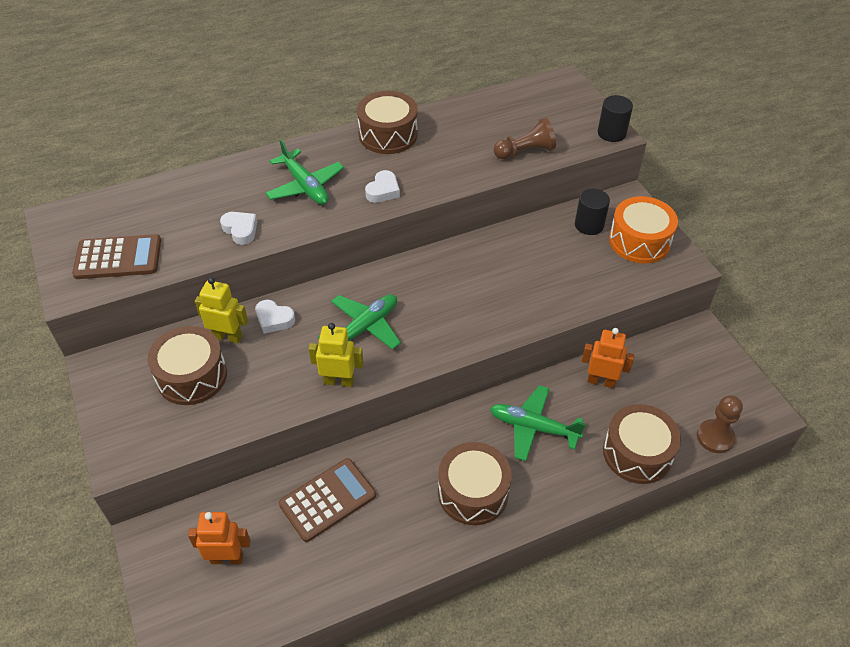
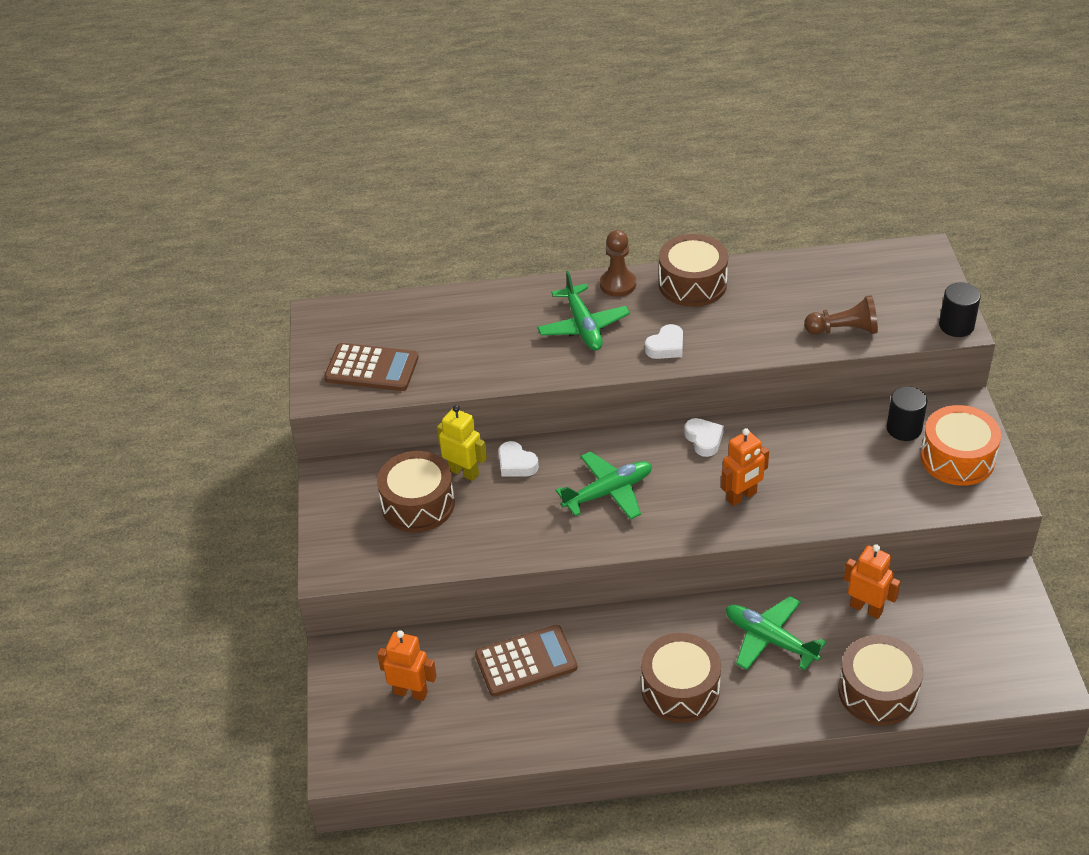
camera: 20 degrees right, 5 degrees down
(240, 230) = (502, 362): white heart -> white heart (704, 440)
(339, 381) = (565, 540): yellow robot -> none
(480, 308) = (742, 496): none -> orange robot
(715, 437) = (976, 696): brown pawn -> brown pawn (618, 284)

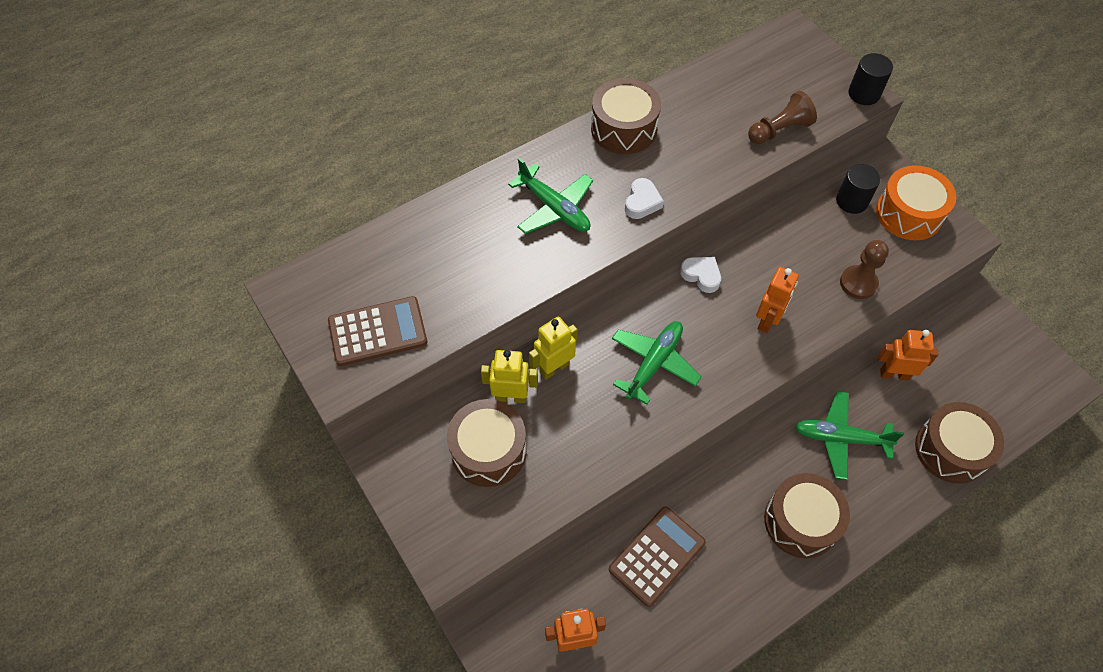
camera: 30 degrees left, 15 degrees up
(516, 464) = (554, 368): white heart -> yellow robot
(618, 284) = (558, 152): brown pawn -> brown pawn (858, 283)

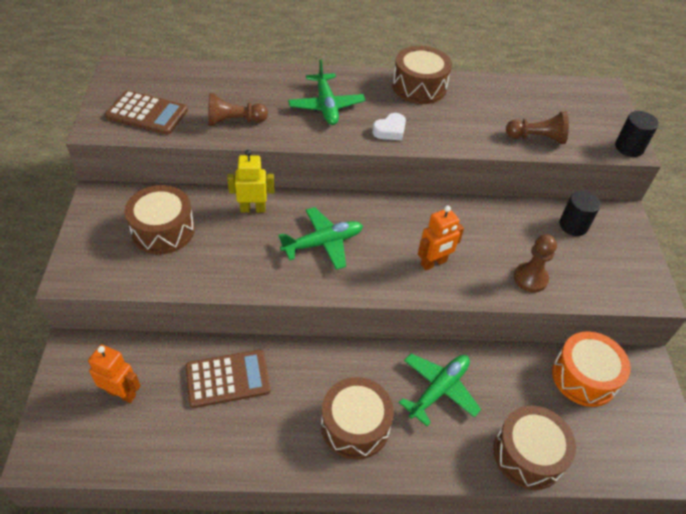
camera: 30 degrees right, 10 degrees down
(479, 285) = (234, 121): none -> brown pawn
(511, 396) = (208, 209): yellow robot -> none
(701, 275) = (409, 211): white heart -> none
(840, 438) = (439, 389): green plane -> green plane turned 90 degrees clockwise
(894, 374) = (524, 373): orange robot -> none
(909, 213) = (616, 256): orange drum -> orange drum (584, 377)

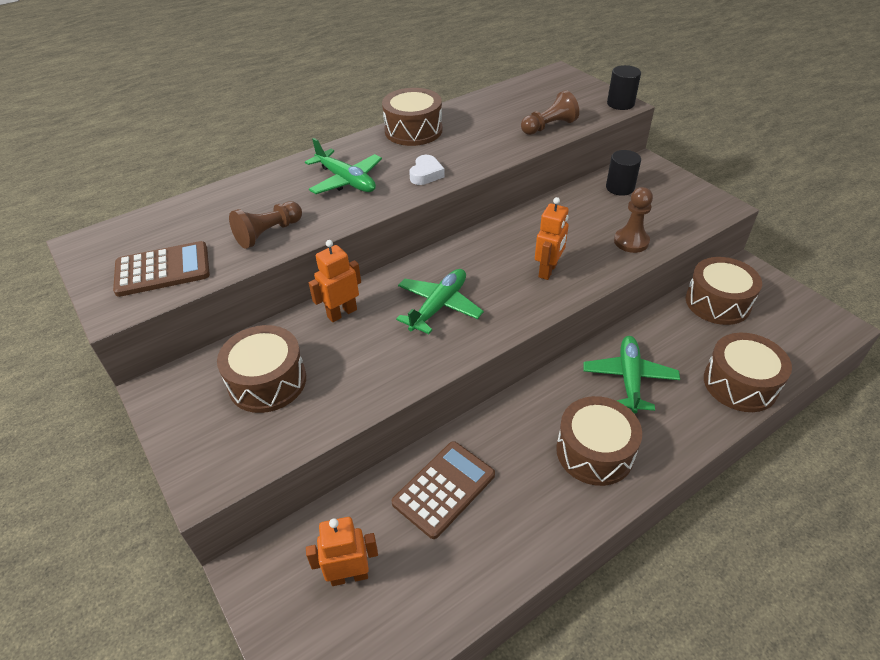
camera: 30 degrees left, 5 degrees down
(253, 209) = (342, 313): yellow robot -> orange robot
(584, 377) = (717, 302): orange drum -> brown drum

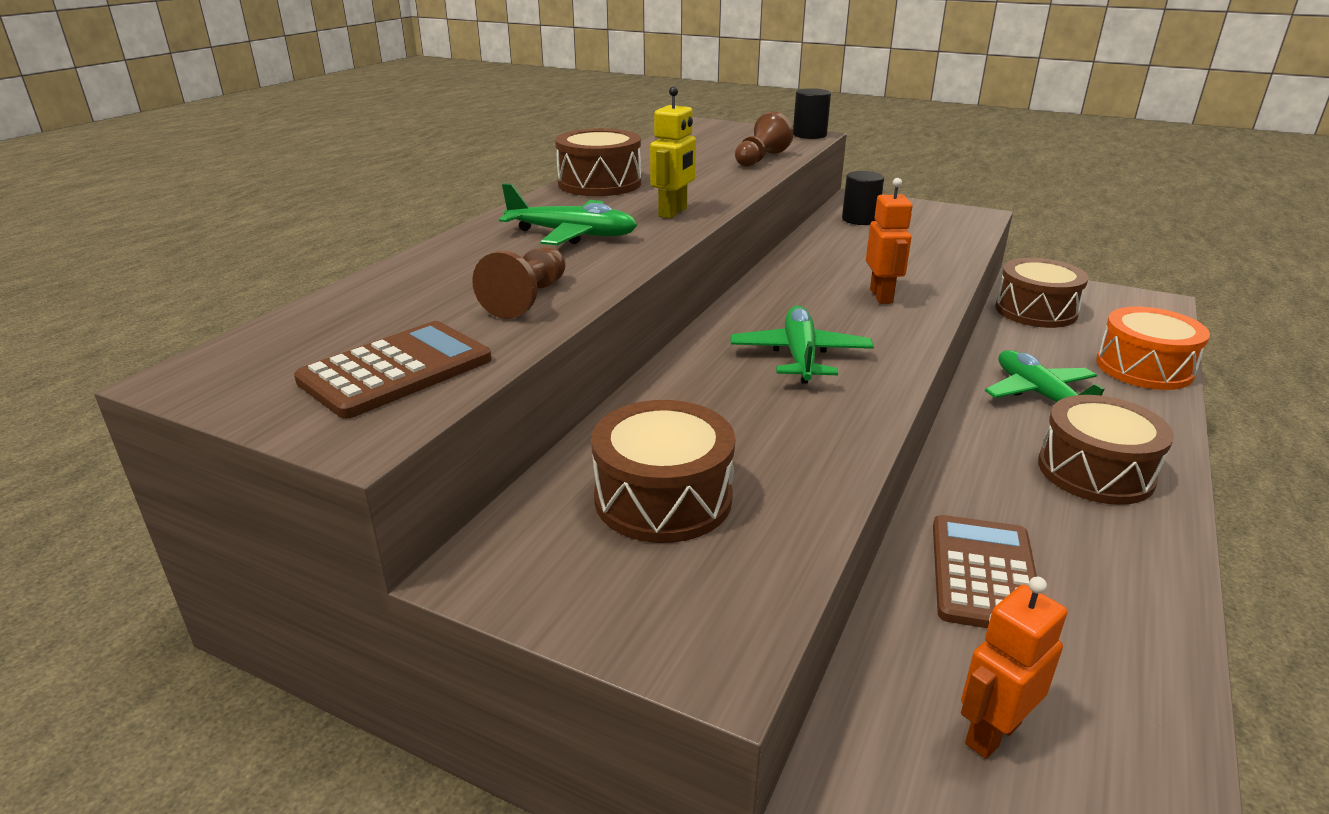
camera: 30 degrees left, 15 degrees down
(342, 313) = (678, 395): orange robot -> none
(426, 174) = (673, 212): white heart -> yellow robot
(631, 241) = (932, 255): brown pawn -> none
(740, 384) = (1144, 368): brown drum -> orange drum

